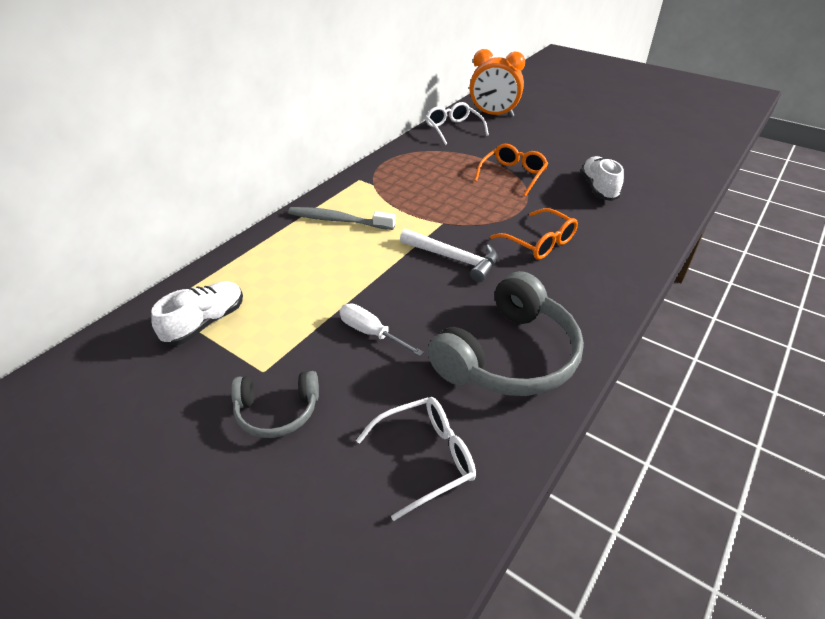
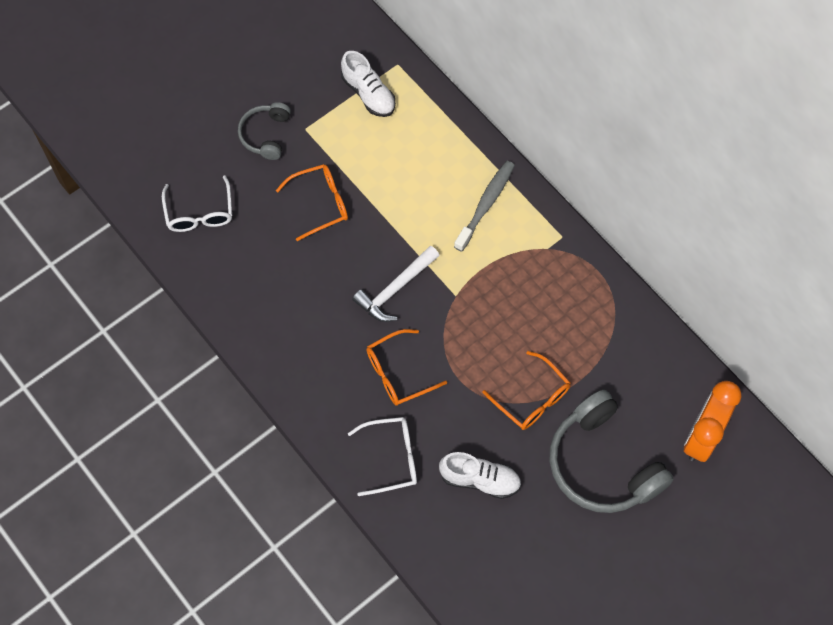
camera: 105 degrees right, 25 degrees up
(371, 333) = (320, 203): white screwdriver -> orange glasses
(453, 129) = (667, 370): white glasses -> white glasses (392, 458)
(508, 355) = (266, 291): grey headphones -> grey headphones (602, 463)

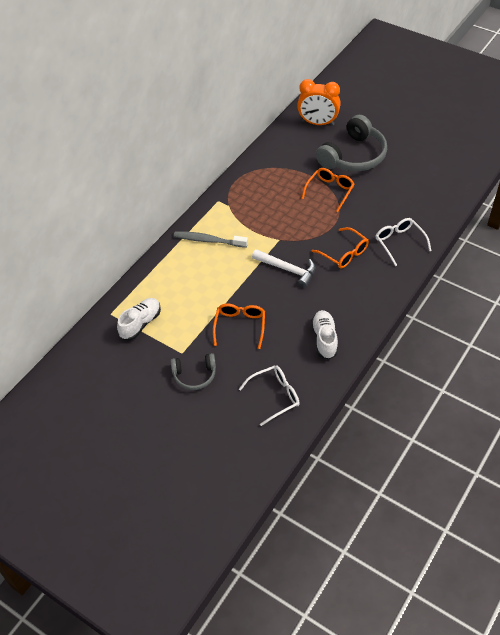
camera: 105 degrees left, 15 degrees down
(320, 203) = (240, 326): orange glasses -> orange glasses turned 45 degrees clockwise
(480, 479) = (390, 202): white shoe -> white shoe (324, 339)

